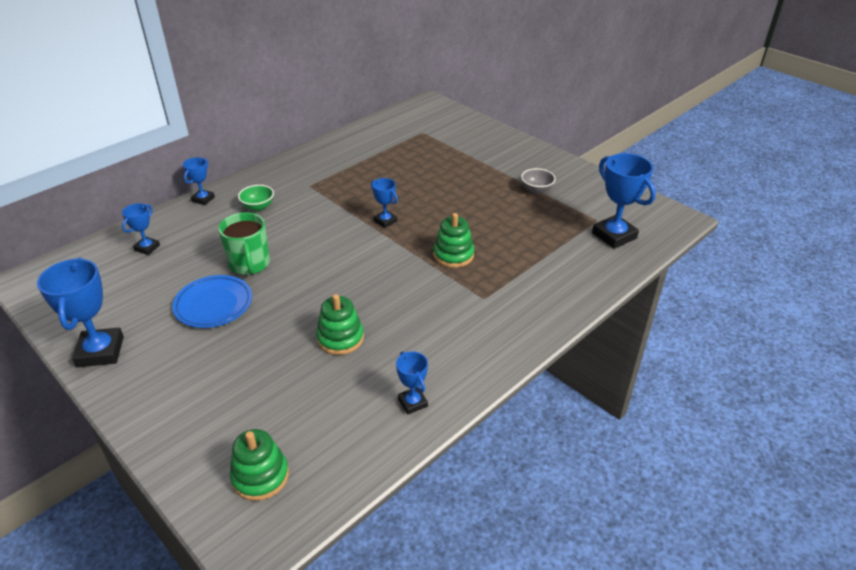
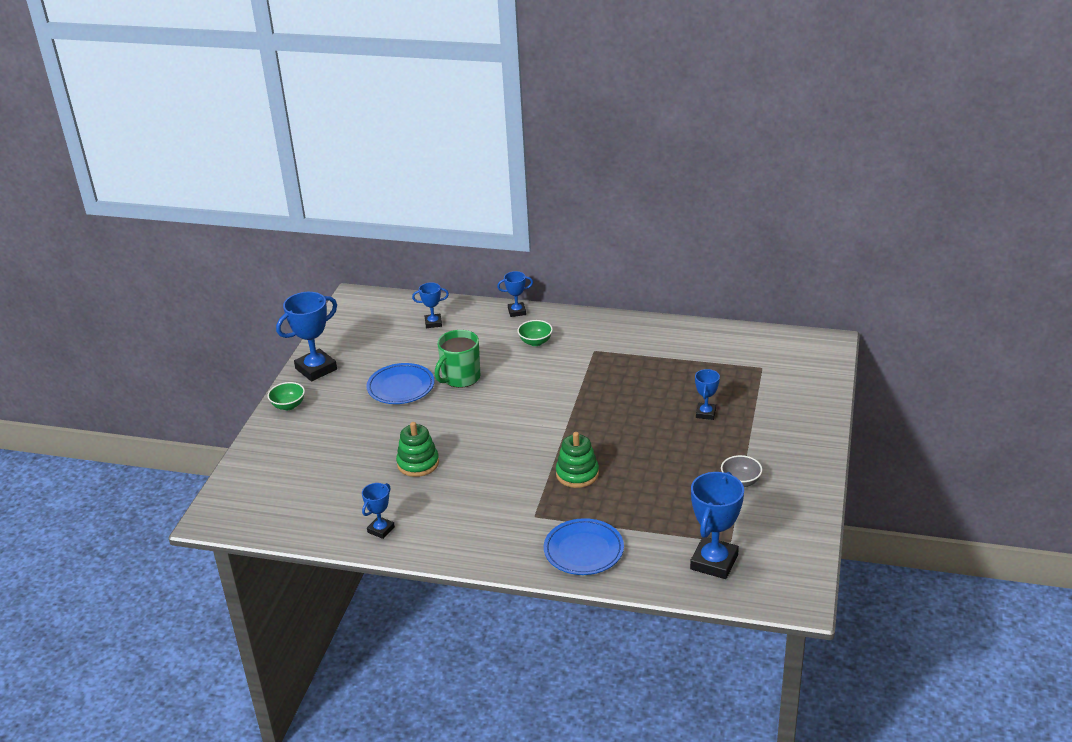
camera: 60 degrees right, 5 degrees down
(132, 397) = (288, 405): none -> green bowl
(260, 476) = (265, 493): green stacking toy -> none
(385, 221) = (587, 415): blue trophy -> blue trophy (706, 413)
(551, 290) = (583, 550): none -> blue plate

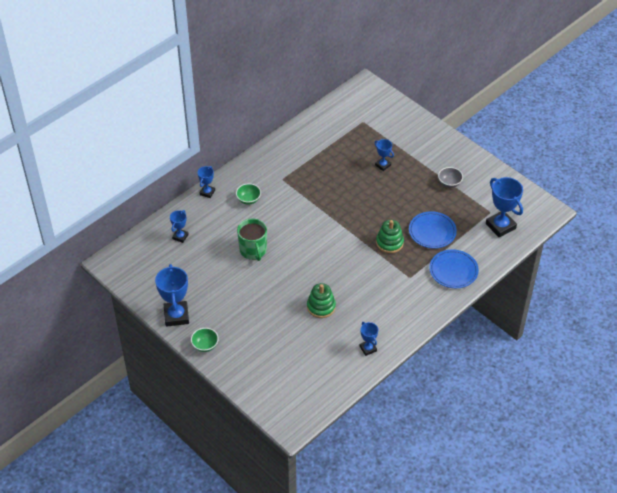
camera: 60 degrees left, 15 degrees up
(401, 387) = (237, 282): blue plate -> blue plate (432, 232)

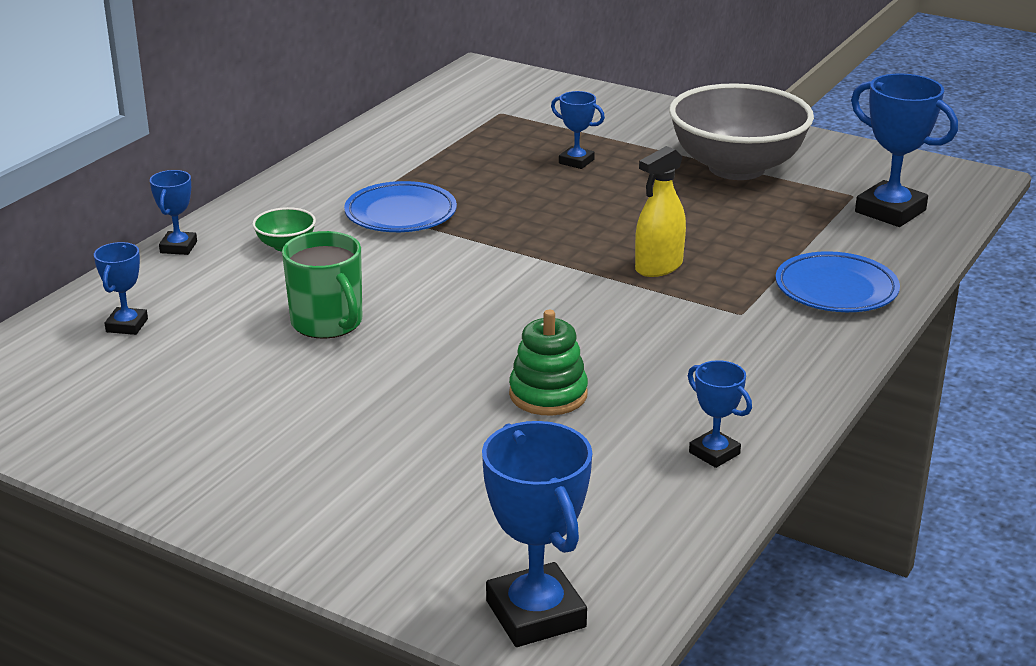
camera: 15 degrees left, 20 degrees down
(176, 316) = (151, 471): blue trophy -> blue trophy (535, 614)
(205, 345) = (254, 519): green bowl -> none
(389, 243) = (658, 267): green stacking toy -> yellow spray bottle
(432, 232) = (746, 238): blue plate -> blue plate (401, 214)
(449, 183) = (736, 168): grey bowl -> grey bowl, size x2.48

